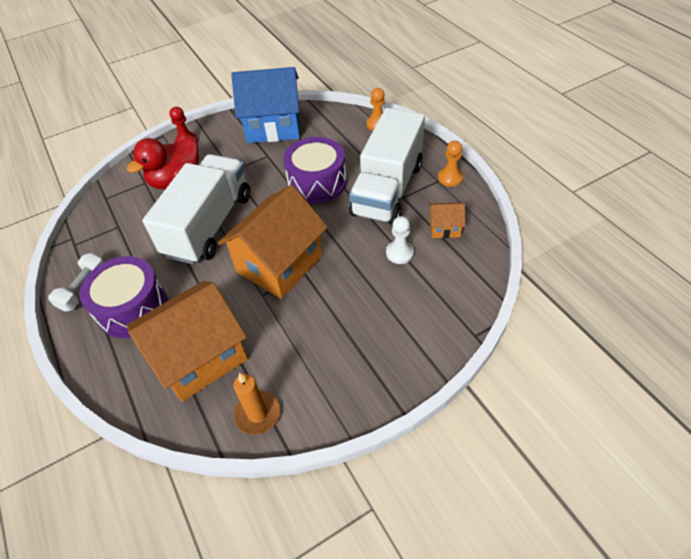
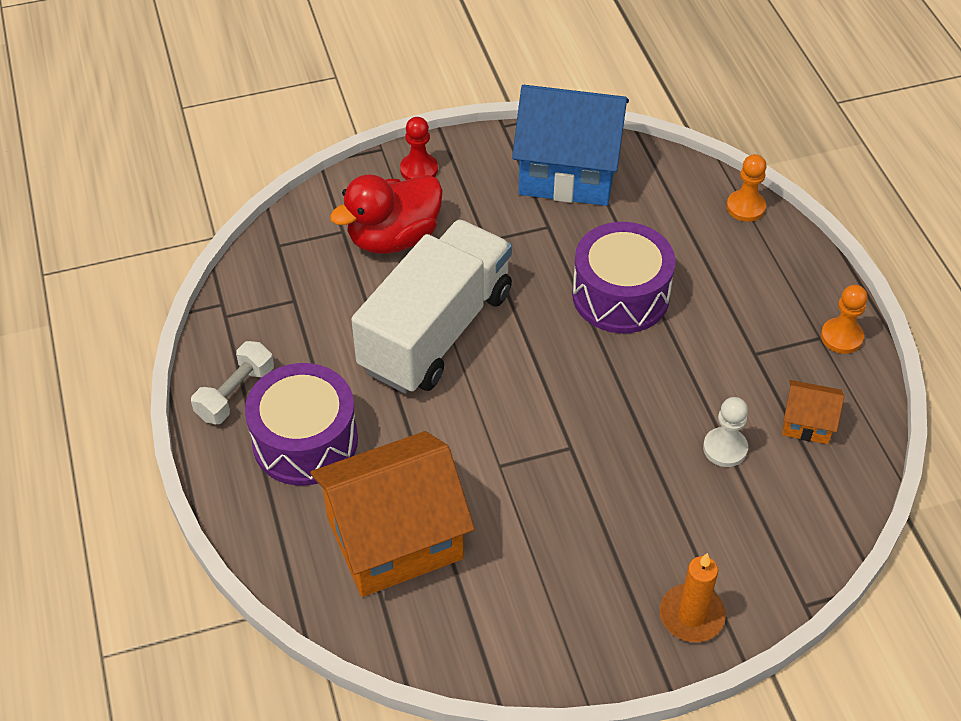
camera: 10 degrees right, 0 degrees up
(257, 414) = (464, 640): orange candle -> orange candle (691, 615)
(279, 264) = (534, 422): orange house -> none
(387, 189) = (733, 334): white truck -> none

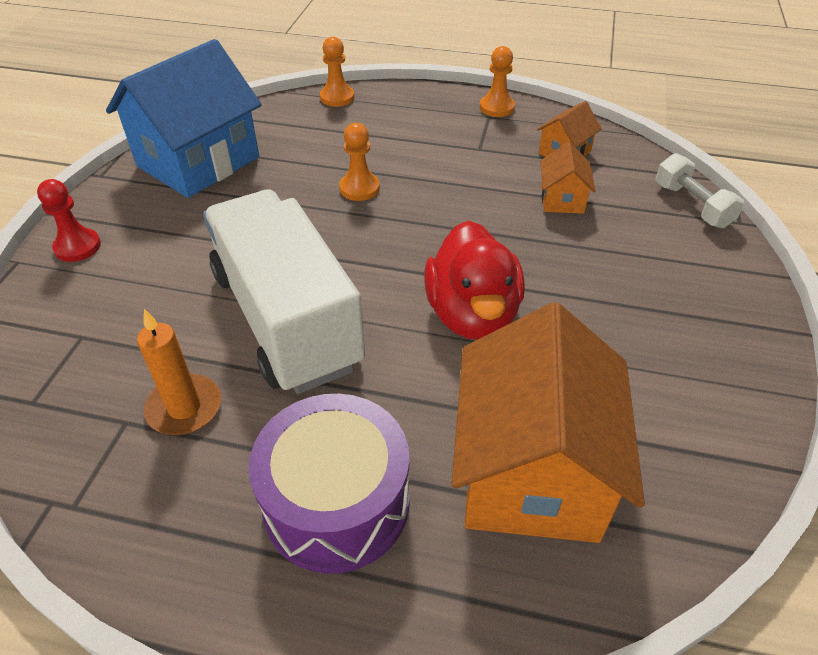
camera: 60 degrees left, 5 degrees down
(235, 393) = (203, 550): white dumbbell -> white dumbbell (692, 205)
(393, 238) = (137, 300): red duck -> red duck (472, 314)
(620, 295) = (359, 188): purple drum -> orange pawn
(691, 615) = (727, 287): orange candle -> orange candle (184, 408)
(725, 448) = (562, 199): white pawn -> orange house

